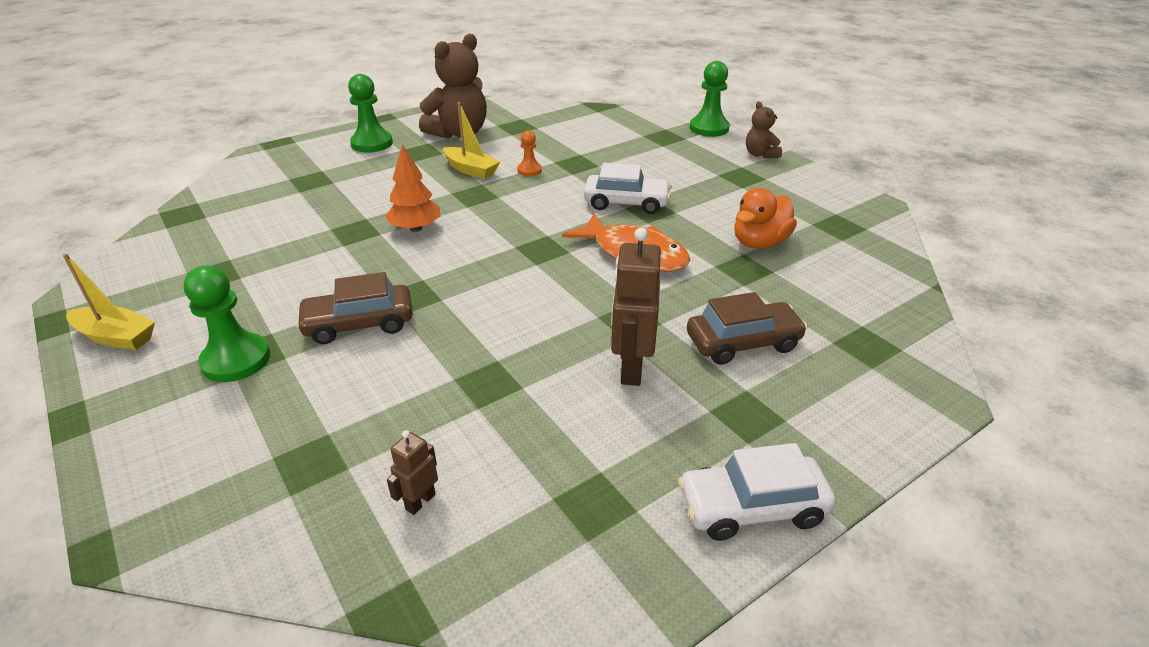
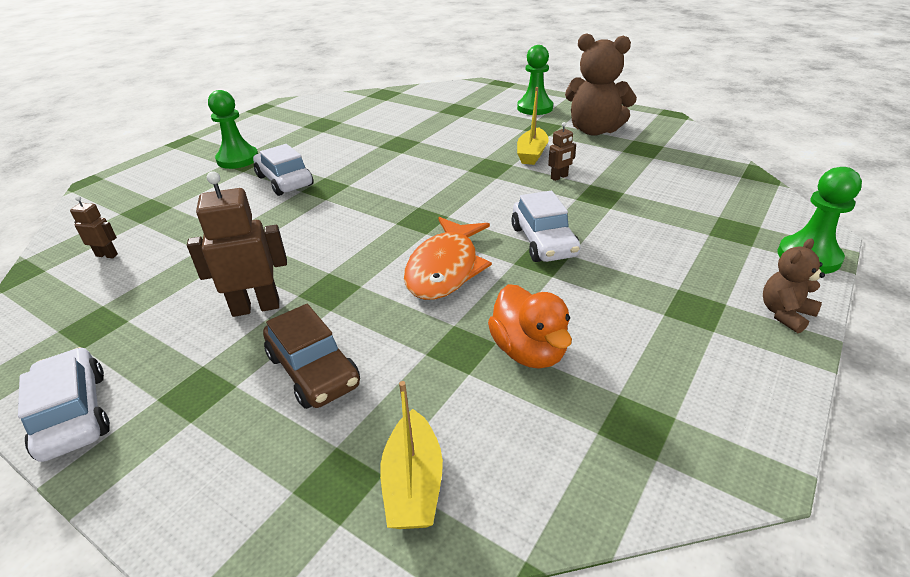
camera: 70 degrees right, 0 degrees up
(116, 337) = (252, 125): yellow boat -> yellow boat (413, 483)
(359, 324) = (284, 181): brown car -> white car
(415, 228) = (418, 161): orange tree -> none
(529, 170) = (559, 177): orange pawn -> brown robot
(759, 243) = (529, 351): orange duck -> orange duck turned 135 degrees counterclockwise

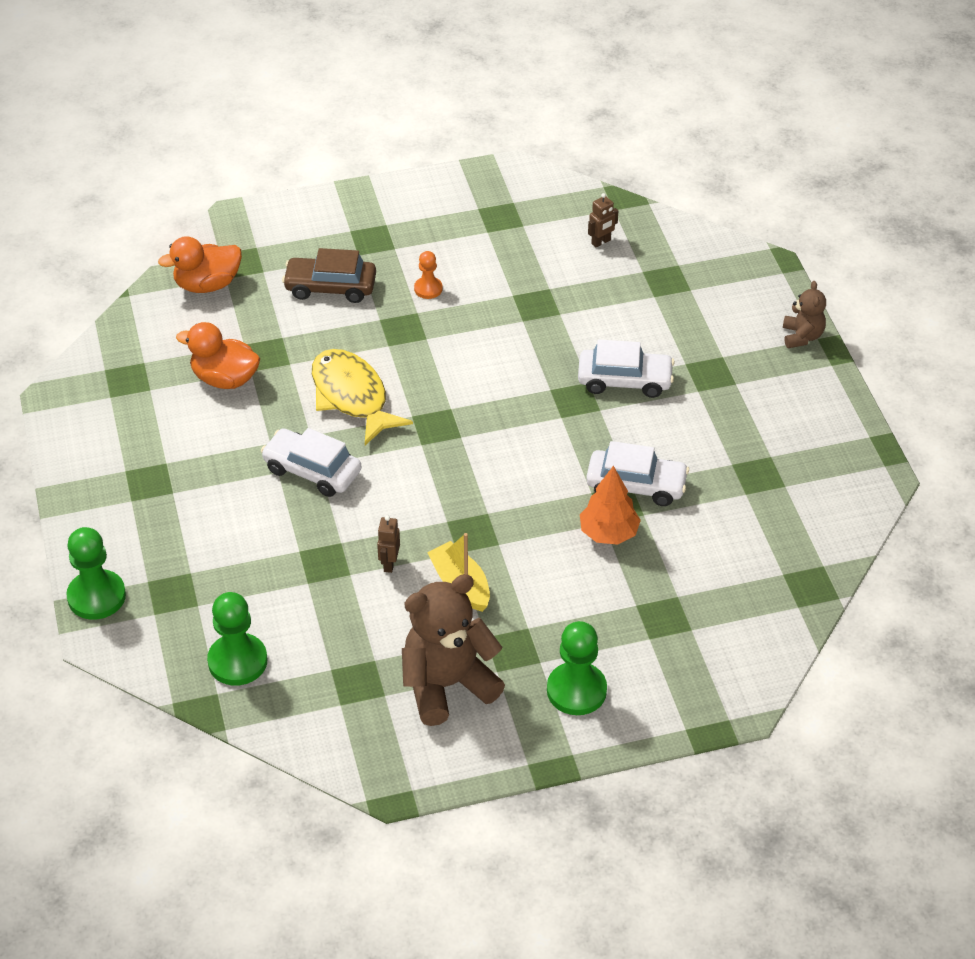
camera: 130 degrees right, 10 degrees up
(73, 414) = (412, 194): white car -> white car (636, 485)
(238, 159) = (723, 371): green pawn -> green pawn (237, 661)
(256, 307) = (428, 289): brown robot -> orange pawn
(413, 483) = (207, 284): yellow boat -> orange duck
(425, 137) = (608, 533): none -> orange tree
(445, 268) = (352, 396): orange fish -> yellow fish
(785, 314) = (87, 517): brown teddy bear -> brown teddy bear (802, 336)

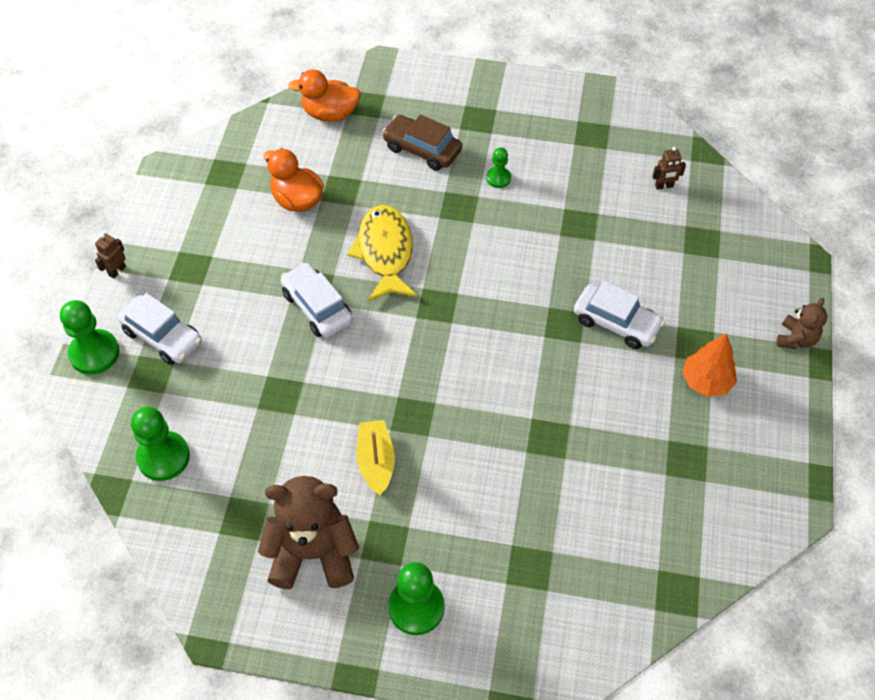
camera: 25 degrees right, 10 degrees up
(389, 564) = (330, 417): brown robot -> brown robot (117, 271)
(428, 289) = (498, 178): orange pawn -> green pawn
(608, 533) = (525, 464): orange tree -> orange tree (706, 381)
(636, 485) = (573, 427): white car -> white car (162, 336)

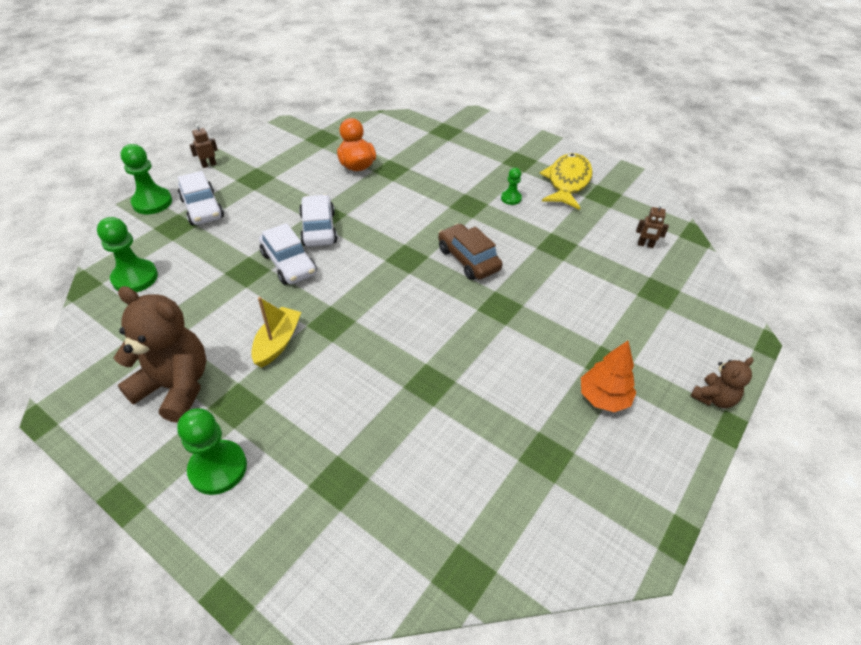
camera: 25 degrees right, 10 degrees down
(330, 114) = (416, 129): orange duck -> none
(385, 252) = (393, 214): yellow fish -> yellow fish (567, 182)
(422, 149) = (466, 165): brown car -> brown car (468, 259)
(616, 323) = (546, 322): white car -> white car (289, 264)

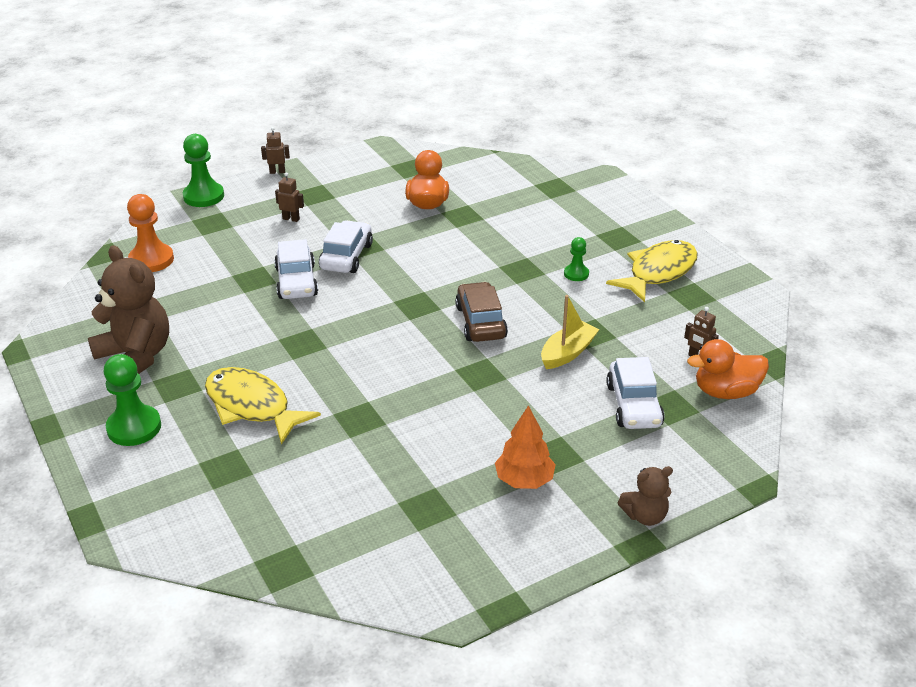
camera: 25 degrees right, 10 degrees down
(135, 278) = (151, 260): green pawn -> orange pawn
(202, 208) = (246, 212): white car -> white car (633, 405)
(247, 205) = (291, 219): none -> brown robot
(277, 343) = (243, 346): yellow boat -> yellow boat (567, 353)
(324, 404) = (252, 406): none -> yellow fish
(684, 268) = (725, 392): none -> orange duck

